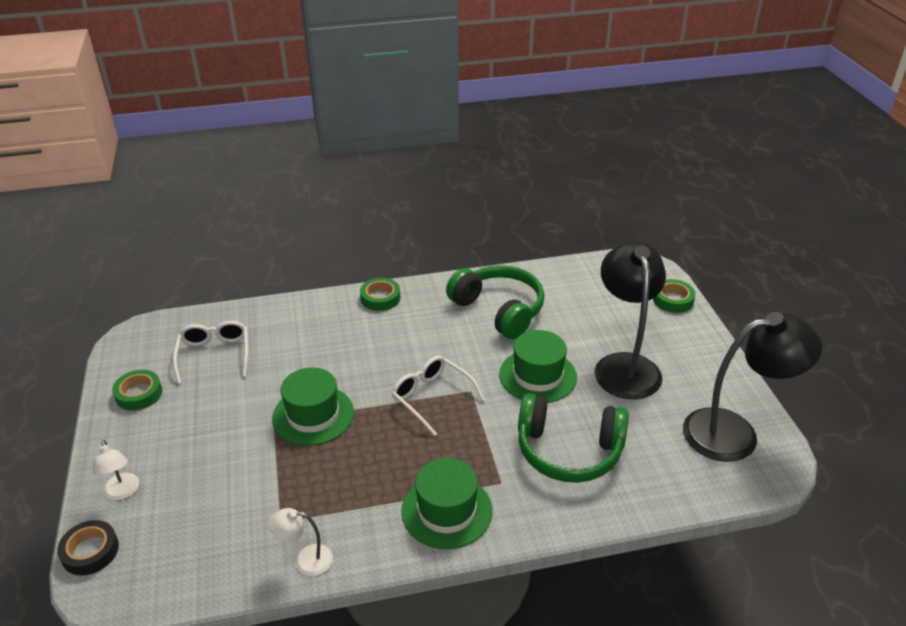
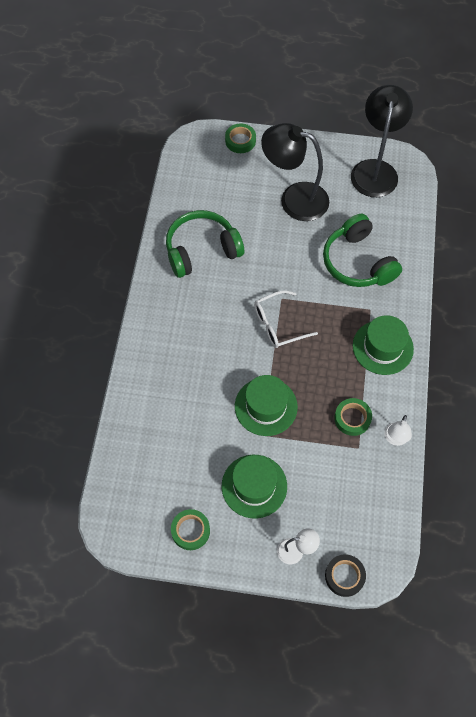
camera: 70 degrees left, 25 degrees up
(214, 355) = (166, 466): white glasses -> none
(380, 298) = (148, 326): green tape -> green tape (352, 418)
(537, 376) = (283, 253): green hat -> green hat (254, 486)
(568, 451) = (357, 262): green headphones -> green headphones turned 120 degrees clockwise

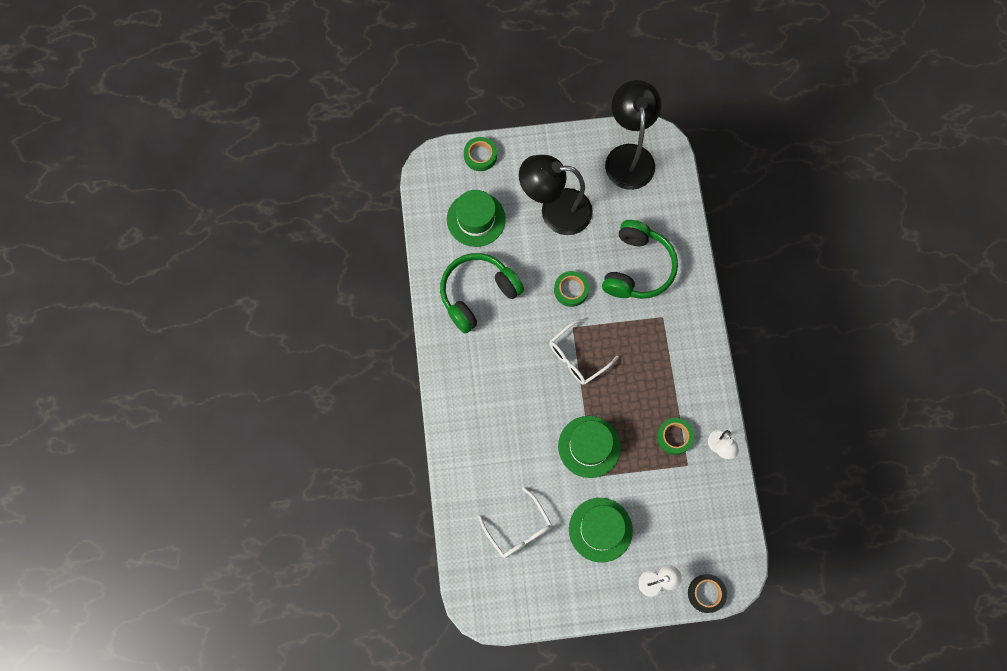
camera: 15 degrees left, 10 degrees up
(174, 465) = (518, 529): none -> white glasses
(190, 531) = (554, 589): green tape -> green tape (571, 290)
(357, 262) = (637, 268): green headphones -> green headphones turned 120 degrees counterclockwise
(382, 347) = (684, 355): green hat -> green hat (476, 219)

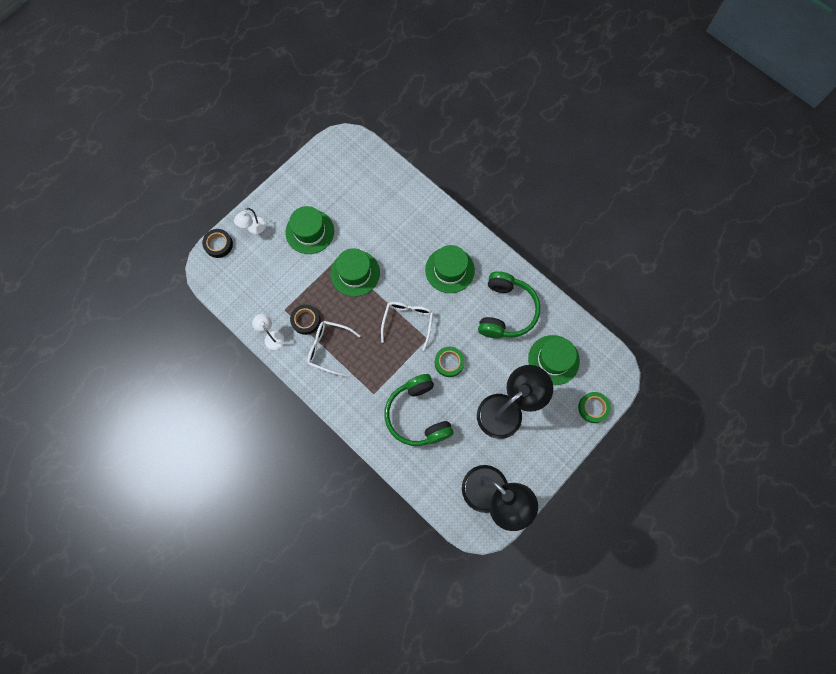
camera: 140 degrees right, 0 degrees up
(495, 375) = (449, 270): none -> green hat
(518, 529) = (358, 195): white glasses -> white glasses (329, 348)
(674, 437) = (306, 320): green tape -> black tape

